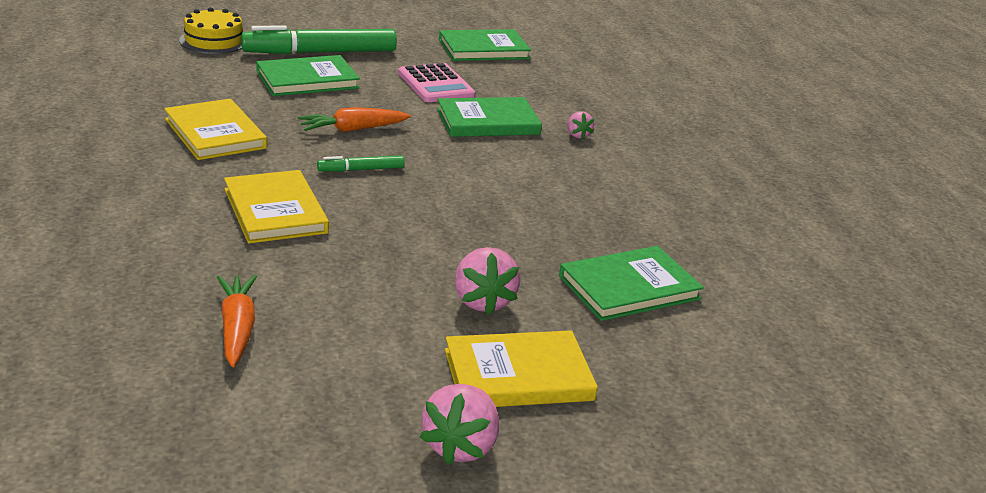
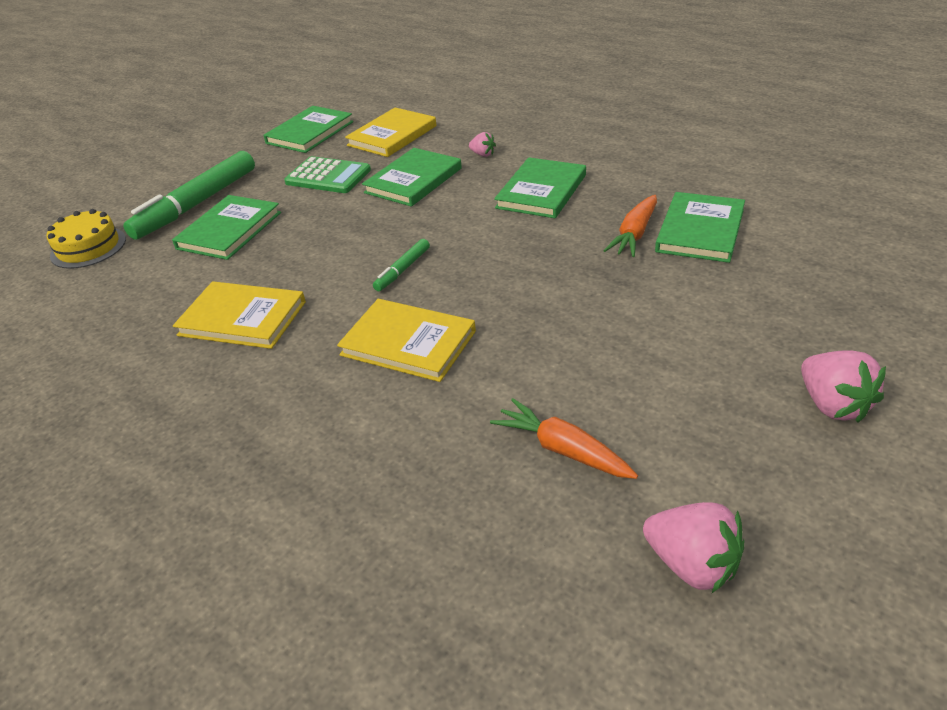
camera: 35 degrees left, 10 degrees up
(352, 129) = (337, 245): orange carrot -> orange carrot (634, 234)
(436, 84) = (328, 176): pink calculator -> green calculator
(483, 301) = (653, 302): pink strawberry -> pink strawberry (692, 564)
(518, 375) = (764, 332): yellow book -> yellow book (392, 136)
(565, 185) = (541, 191): none -> green book

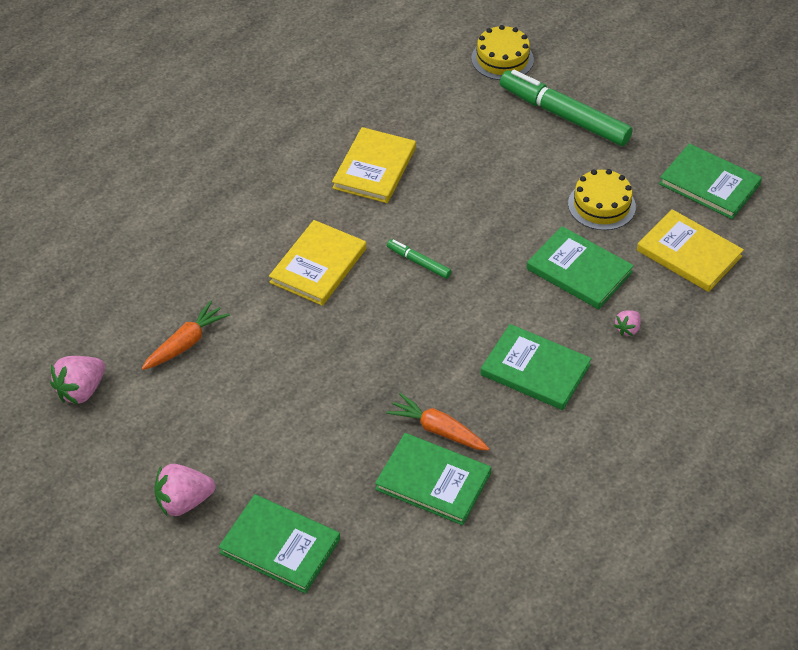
camera: 90 degrees right, 10 degrees up
(229, 230) = (510, 144): green book -> green book (280, 546)
(328, 176) = (601, 205): green calculator -> yellow cake

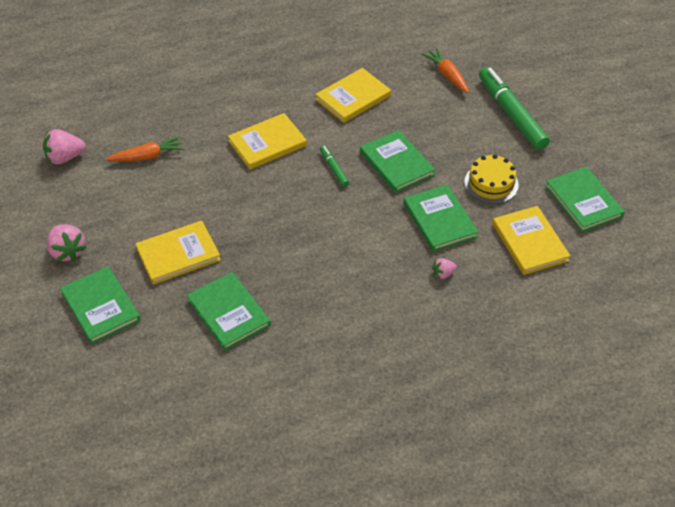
camera: 30 degrees right, 0 degrees up
(184, 502) = (67, 251): pink strawberry -> pink strawberry turned 135 degrees counterclockwise
(320, 443) = (178, 254): none -> yellow book
(437, 430) = (259, 281): orange carrot -> orange carrot (447, 75)
(502, 59) = (497, 61): yellow cake -> none
(535, 370) = (356, 272): green book -> green book (396, 163)

